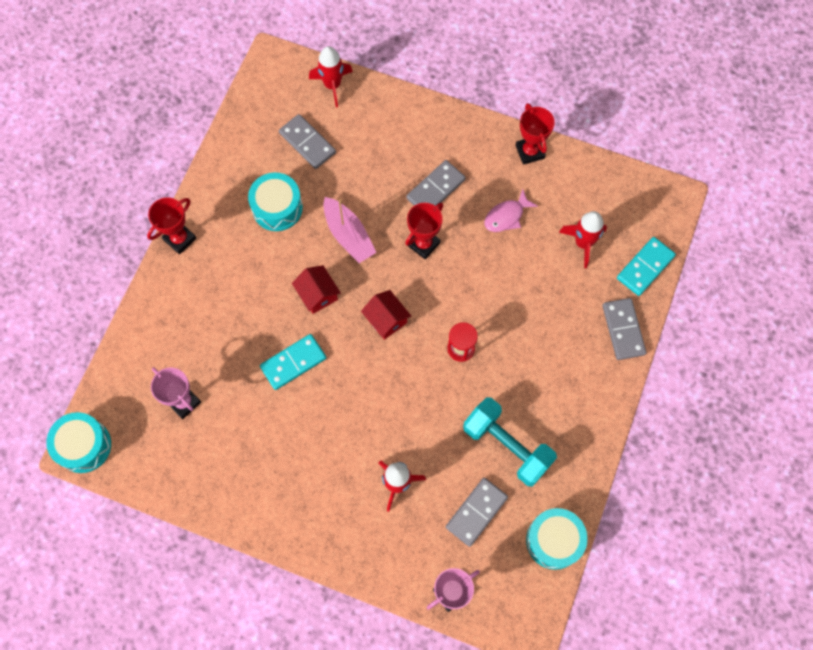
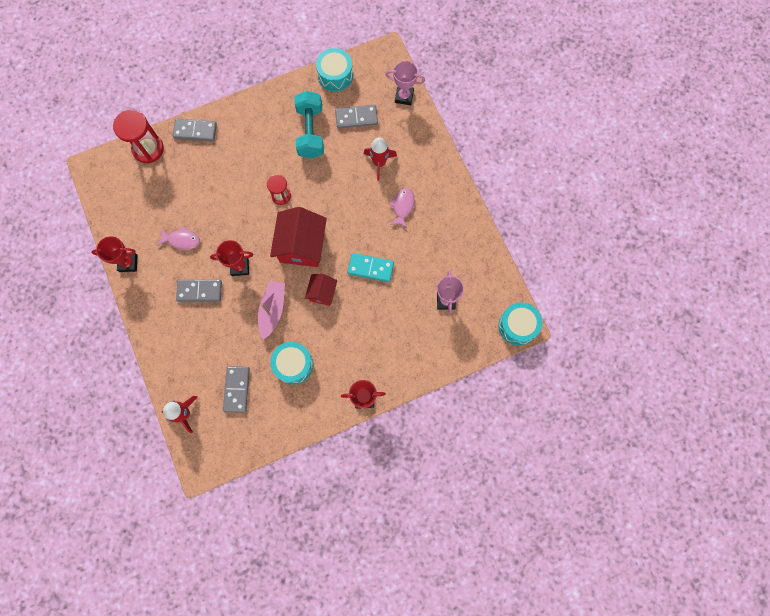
camera: 135 degrees left, 5 degrees up
(323, 459) = (402, 206): none -> pink fish
(386, 319) = (301, 245): red house -> red house, size x1.84
(530, 152) = (128, 263): red trophy -> red trophy turned 60 degrees clockwise
(583, 243) = (162, 189): red rocket -> none
(623, 330) = (195, 131): grey domino -> grey domino turned 60 degrees clockwise
(645, 267) = (148, 149): turquoise domino -> red hourglass

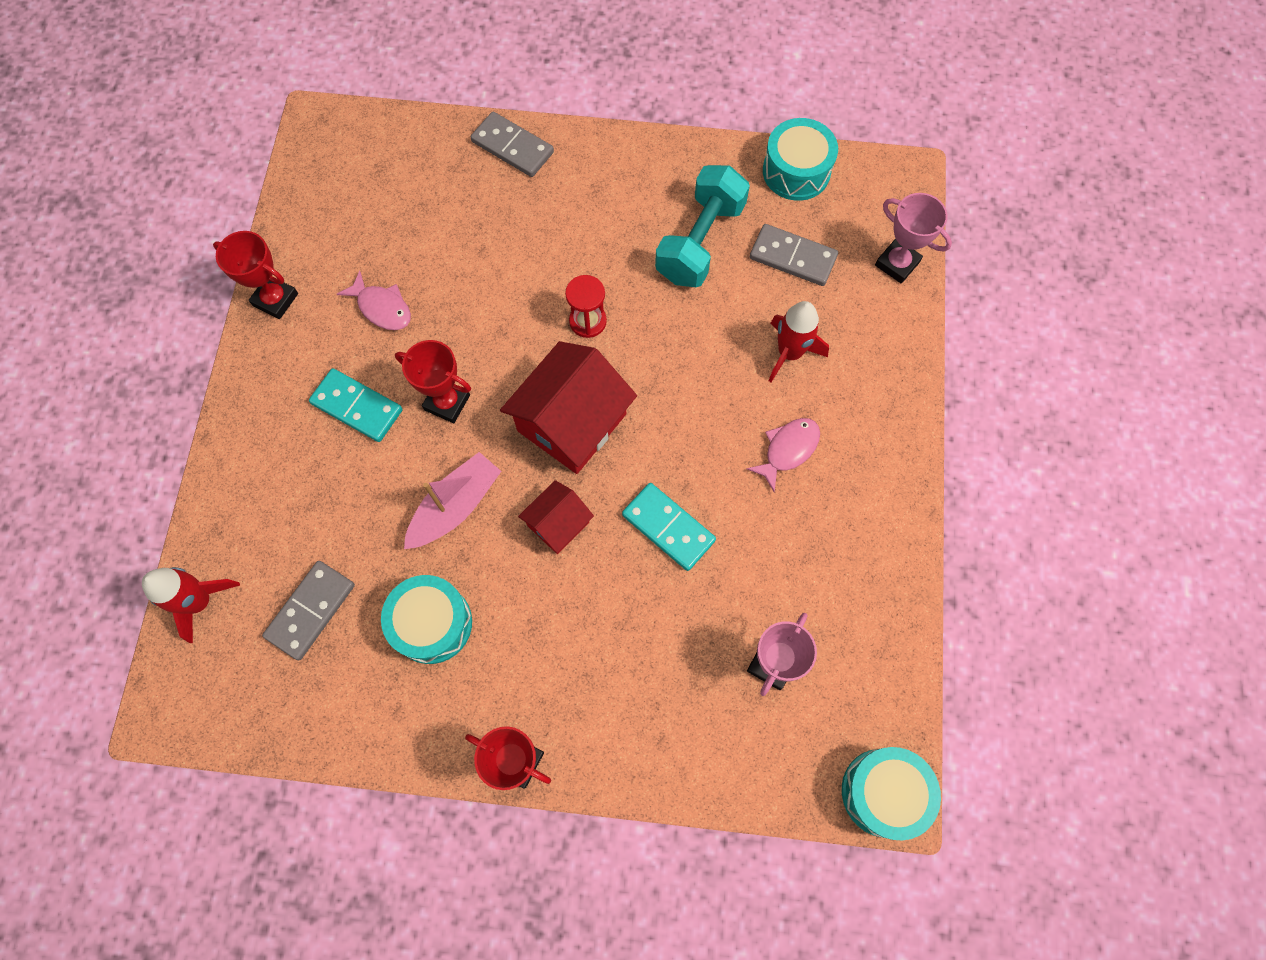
camera: 30 degrees right, 5 degrees down
(148, 149) = (422, 138): red hourglass -> none
(199, 291) = (357, 406): grey domino -> turquoise domino

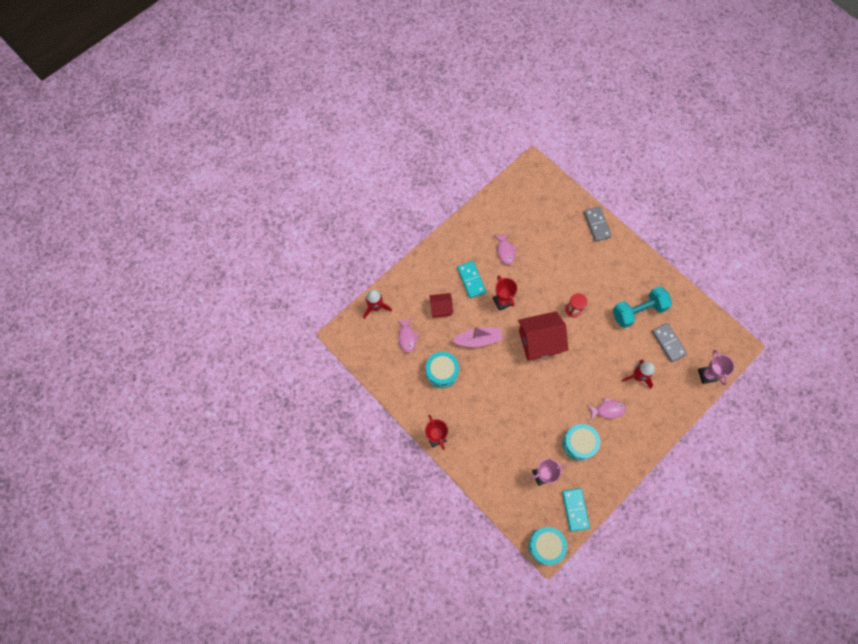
camera: 40 degrees right, 0 degrees up
(275, 299) = (471, 221): red trophy -> none
(310, 610) = (407, 337): grey domino -> pink fish
(558, 524) = (507, 372): red house -> red house (441, 308)
(668, 528) = (544, 403): turquoise domino -> turquoise domino (575, 509)
(796, 171) = (697, 311): turquoise drum -> turquoise drum (579, 443)

